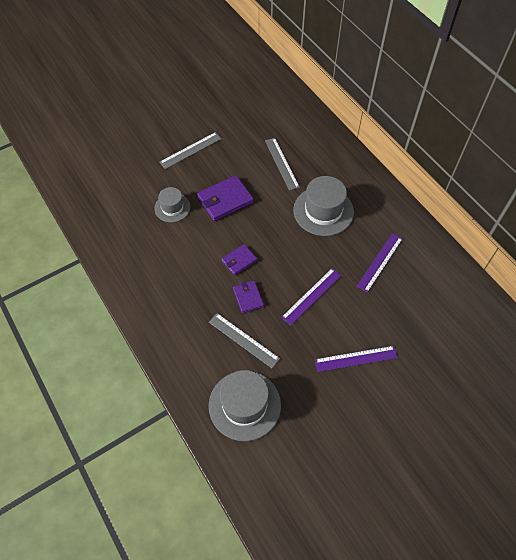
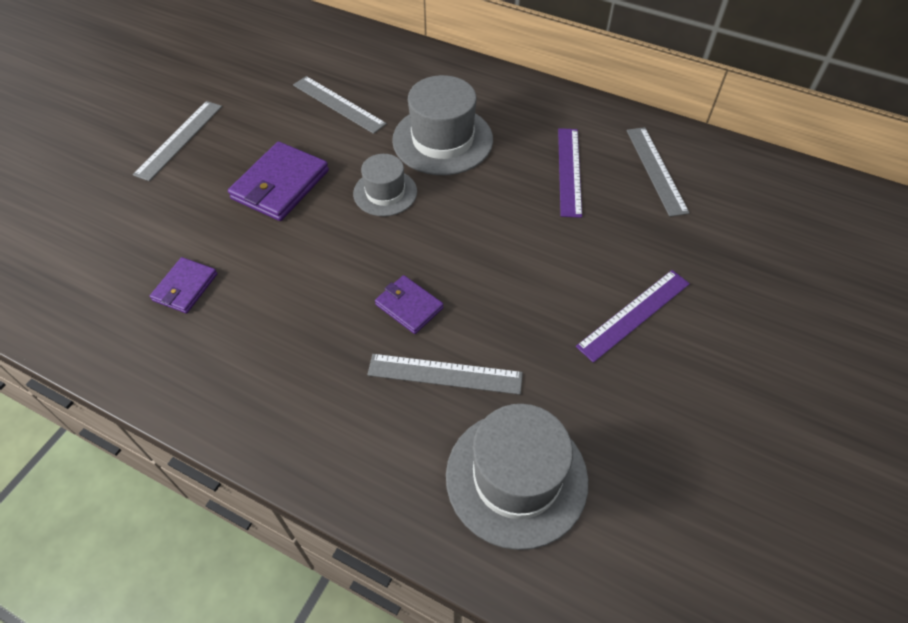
camera: 30 degrees left, 5 degrees down
(172, 207) = (195, 231): grey hat -> grey hat (385, 193)
(239, 260) = (359, 259): purple wallet -> purple wallet (185, 287)
(311, 296) = (506, 258): purple ruler -> none
(430, 284) = (656, 170): none -> grey ruler

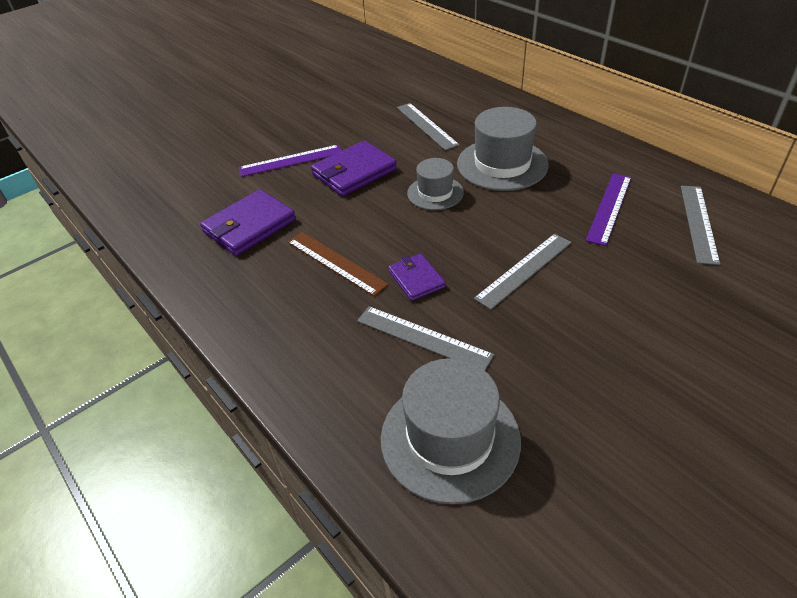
camera: 25 degrees right, 10 degrees down
(179, 139) = (294, 129): grey ruler -> grey ruler (524, 269)
(185, 287) = (249, 226): purple wallet -> purple wallet, size x1.68
(311, 309) = (335, 263): none -> brown ruler
(634, 314) = (625, 335): purple ruler -> purple ruler (291, 160)

